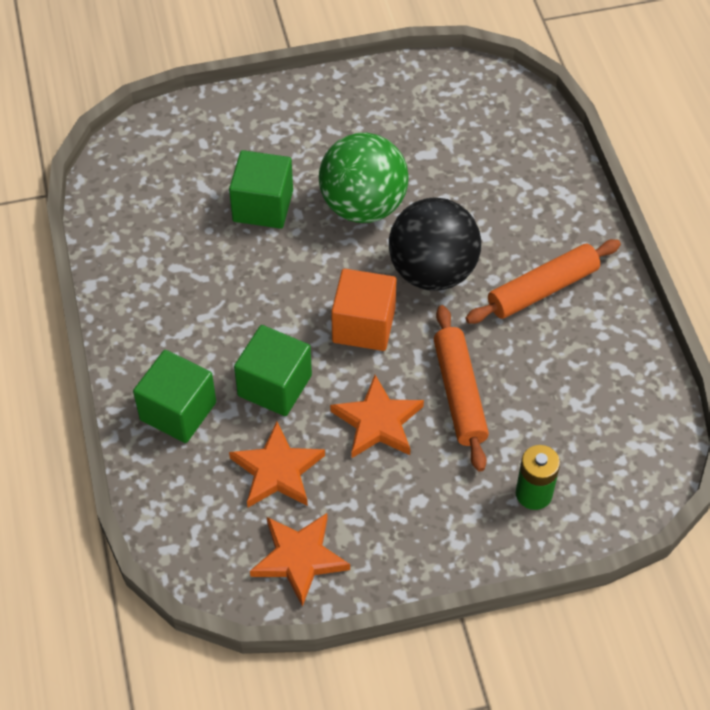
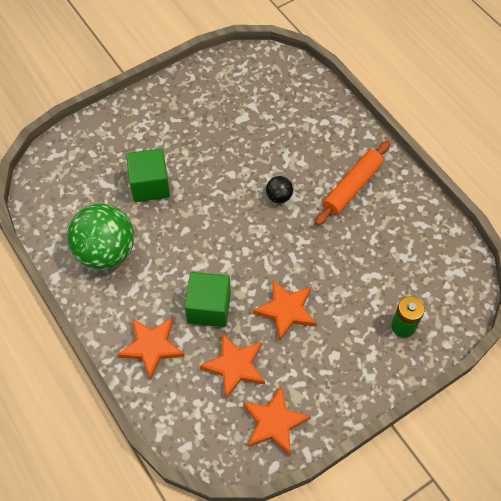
camera: 20 degrees left, 5 degrees up
(178, 411) = (152, 347): green cube -> orange star
(363, 206) = (216, 165): green ball -> green ball (106, 252)
(363, 325) = (250, 247): orange cube -> none
(432, 272) = (279, 197): black ball -> black ball, size x0.44
(460, 393) = (330, 274): orange rolling pin -> none

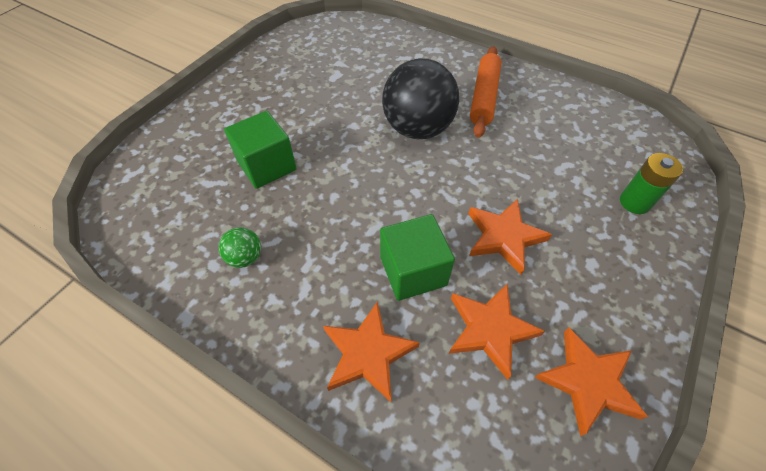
camera: 25 degrees left, 5 degrees down
(106, 252) = (245, 257): green ball -> green ball, size x0.44
(279, 197) = (417, 129): black ball -> black ball, size x2.27

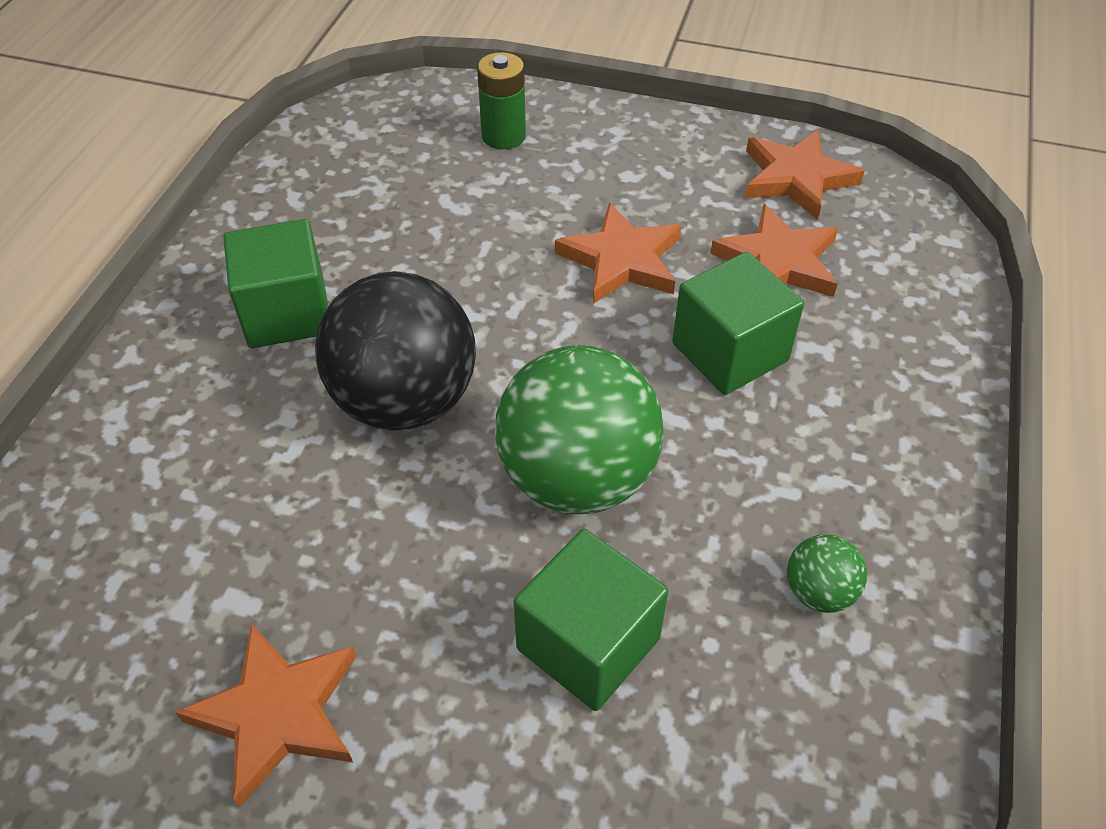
camera: 105 degrees left, 5 degrees down
(350, 180) = (577, 478): none -> green ball
(368, 353) = (882, 377): orange star -> orange star (278, 713)
(484, 97) = (287, 313): orange rolling pin -> green cube

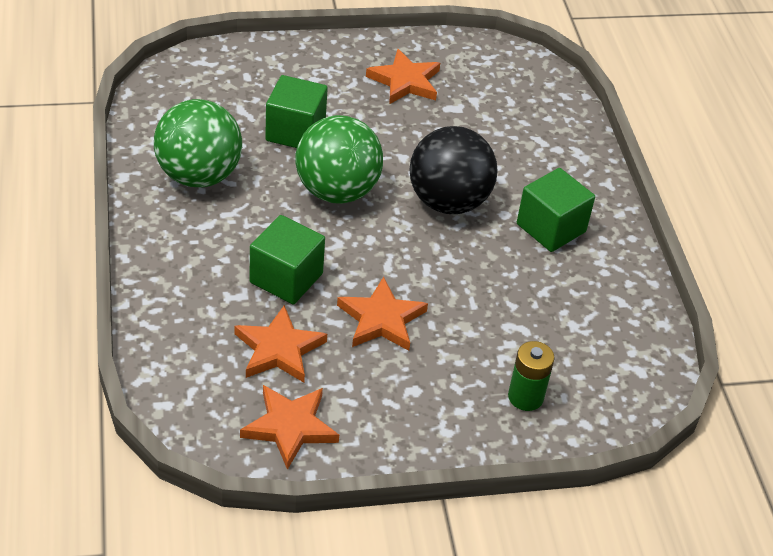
camera: 150 degrees right, 5 degrees down
(818, 592) = (199, 175): green ball -> green ball, size x2.27

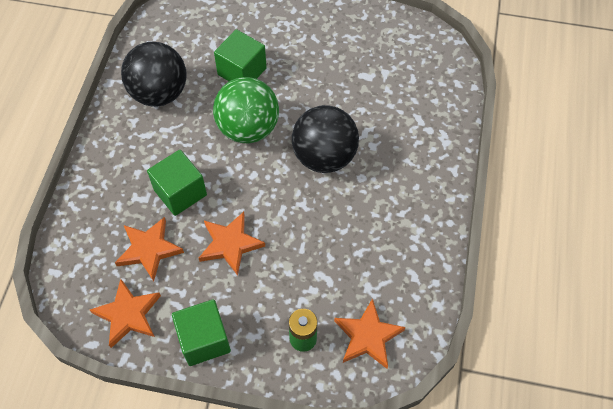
camera: 25 degrees right, 15 degrees up
(199, 175) = (159, 93): green ball -> black ball
(405, 81) = (341, 45): orange star -> orange star (368, 336)
(551, 228) = (390, 198): green cube -> green cube (204, 340)

